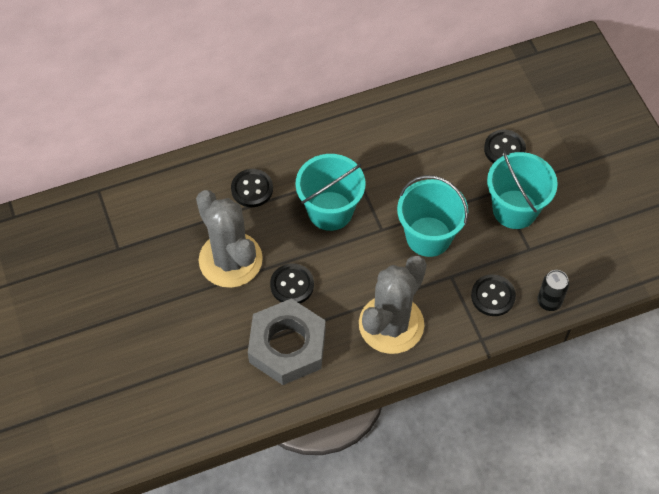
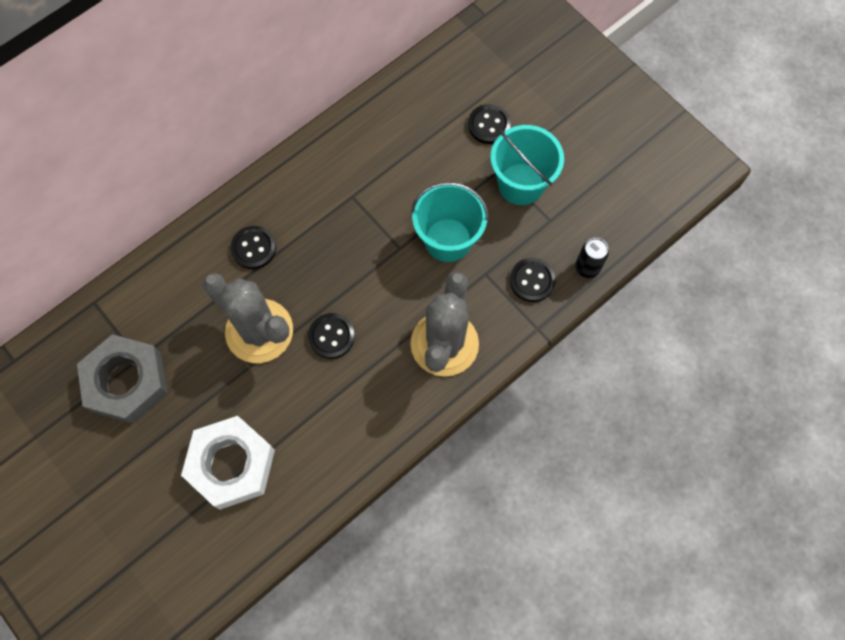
camera: 20 degrees left, 10 degrees up
(164, 363) = (231, 464): none -> white nut
(287, 346) = (350, 403): grey nut -> grey nut (127, 382)
(330, 211) = (341, 245): turquoise bucket -> none

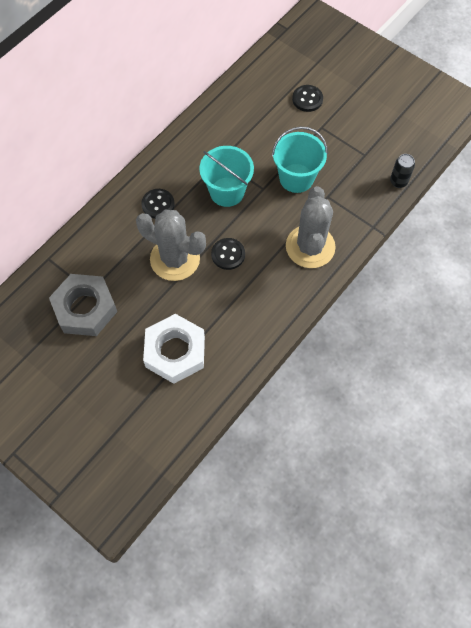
camera: 10 degrees left, 5 degrees down
(521, 184) = (339, 134): turquoise bucket -> turquoise bucket (227, 192)
(532, 280) = (362, 196): black button -> none

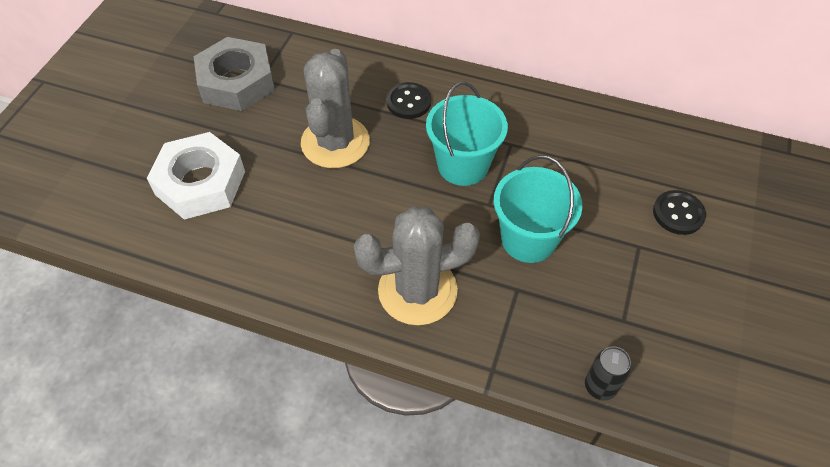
camera: 70 degrees right, 10 degrees down
(228, 254) = (364, 195): black button -> none

